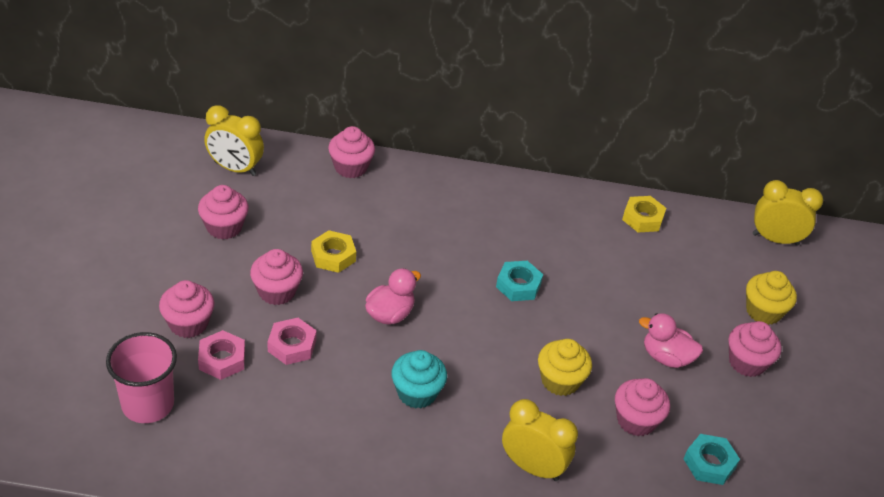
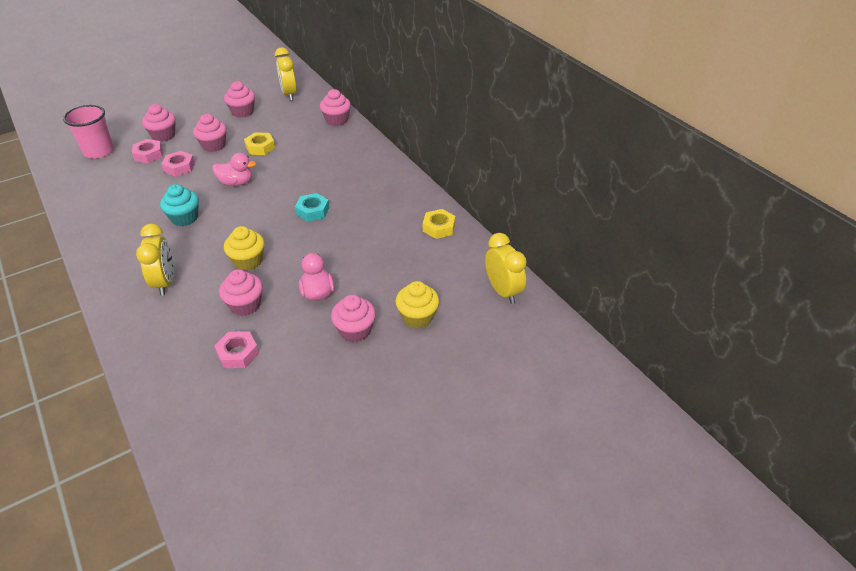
camera: 55 degrees right, 0 degrees up
(709, 463) = (238, 353): turquoise nut -> pink nut

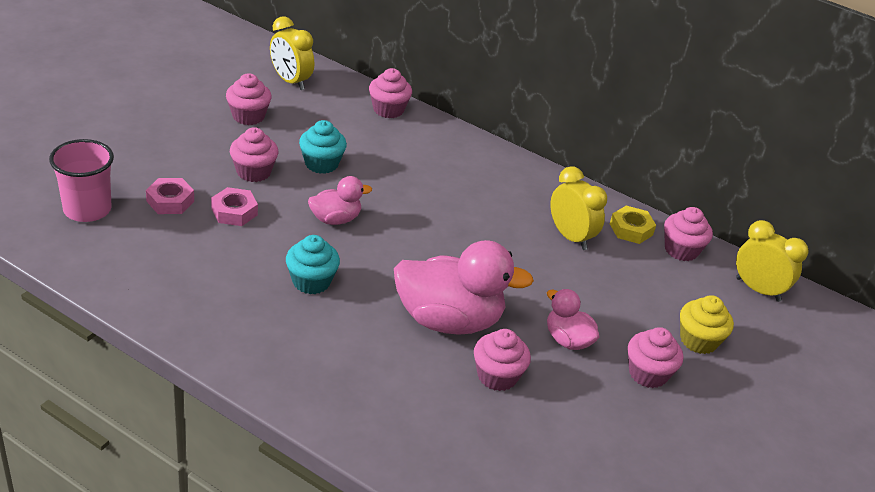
camera: 30 degrees left, 5 degrees down
(163, 135) = (165, 169): pink cupcake -> pink cupcake (681, 250)
(165, 282) = (369, 373): yellow clock -> yellow clock (570, 237)
(238, 353) = (543, 437): pink nut -> none
(248, 261) = (448, 320): yellow cupcake -> pink duck
(260, 147) = (321, 164): yellow nut -> turquoise cupcake
(312, 211) = (468, 238): turquoise nut -> none

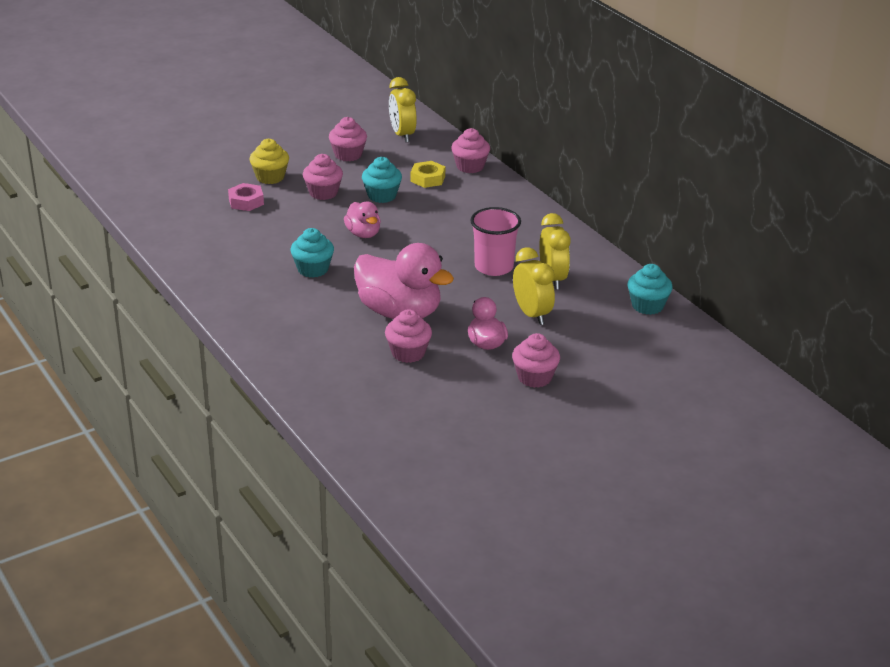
camera: 30 degrees right, 5 degrees down
(87, 209) = (183, 197): pink cup -> pink cup (494, 267)
(234, 212) = (288, 216): pink nut -> none
(335, 219) = (363, 234): pink duck -> pink duck turned 60 degrees clockwise
(631, 229) = (614, 284): yellow nut -> yellow nut (427, 179)
(681, 250) = (647, 306): pink cupcake -> turquoise cupcake
(698, 340) = (601, 367): yellow cupcake -> yellow cupcake (270, 177)
(758, 289) = (693, 345): yellow clock -> yellow clock (532, 314)

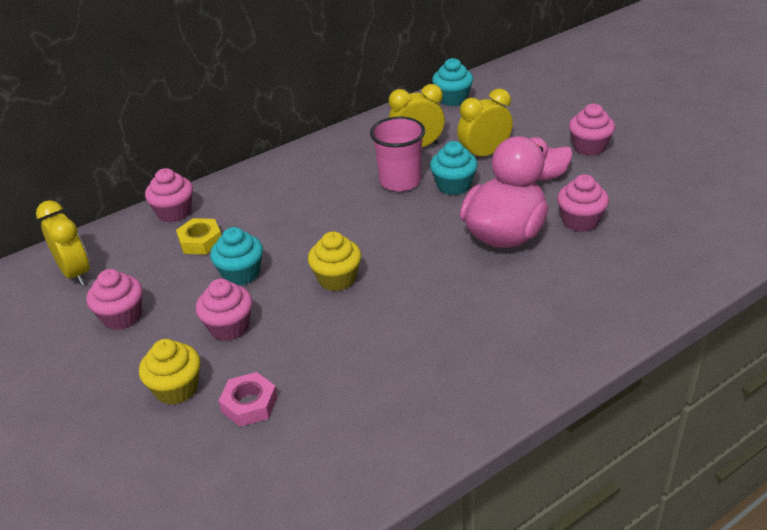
camera: 90 degrees left, 5 degrees up
(313, 269) = (427, 311): turquoise cupcake -> turquoise cupcake (453, 185)
(363, 234) = (337, 279): pink duck -> yellow cupcake
(402, 135) = (76, 273): yellow clock -> yellow clock turned 105 degrees counterclockwise

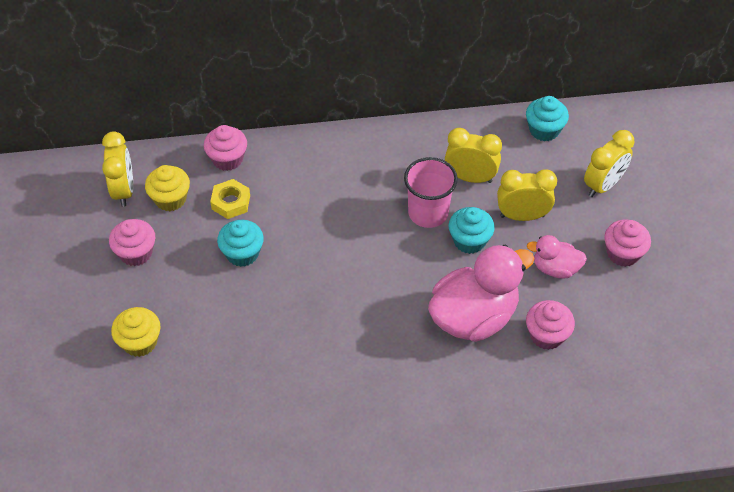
camera: 25 degrees right, 15 degrees up
(229, 327) = (205, 303): pink cupcake -> none
(249, 404) = (181, 383): pink nut -> none
(337, 279) = (310, 296): yellow cupcake -> yellow cupcake (170, 199)
(532, 114) = (603, 185): none -> yellow clock

